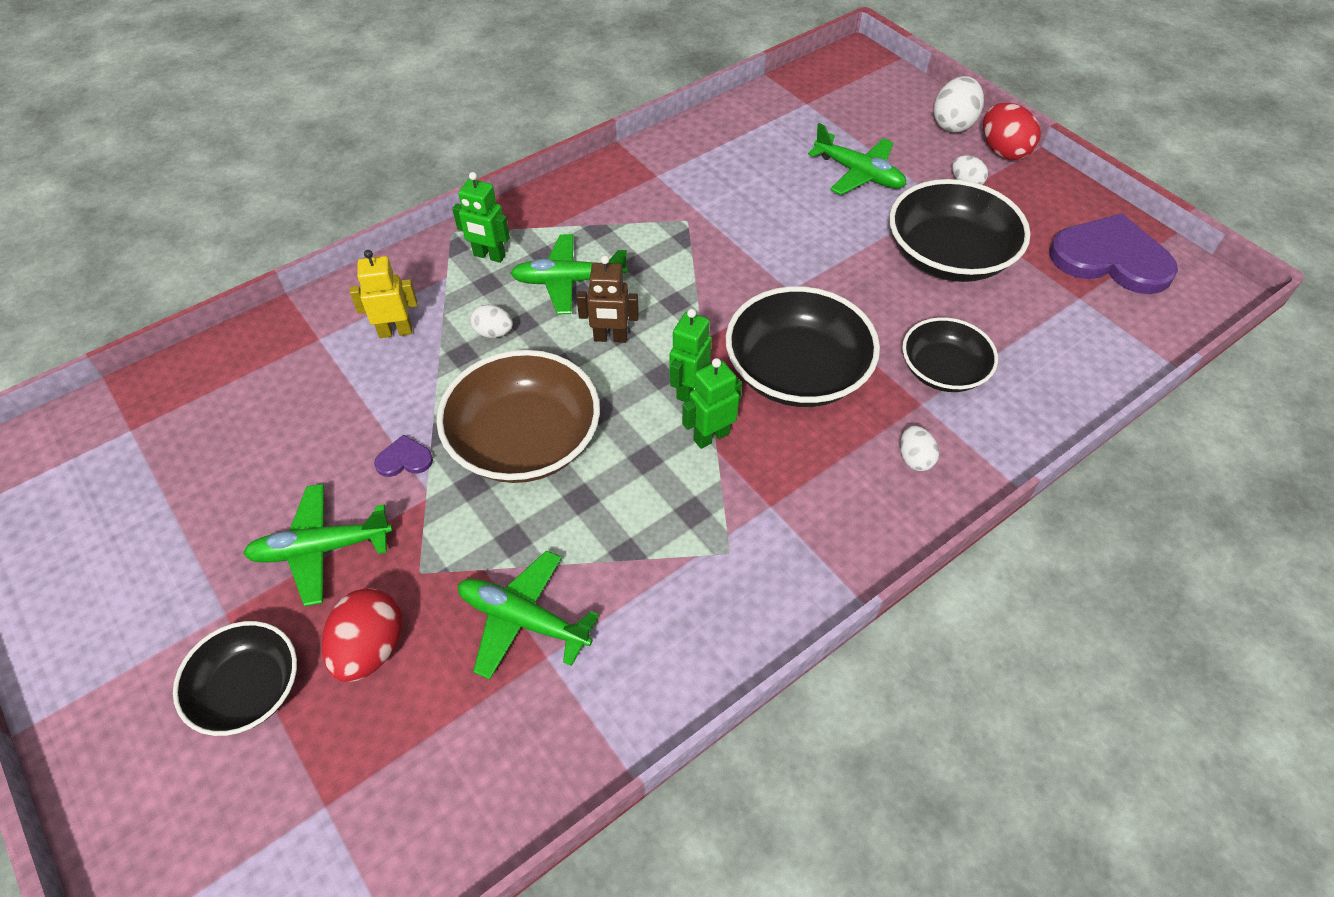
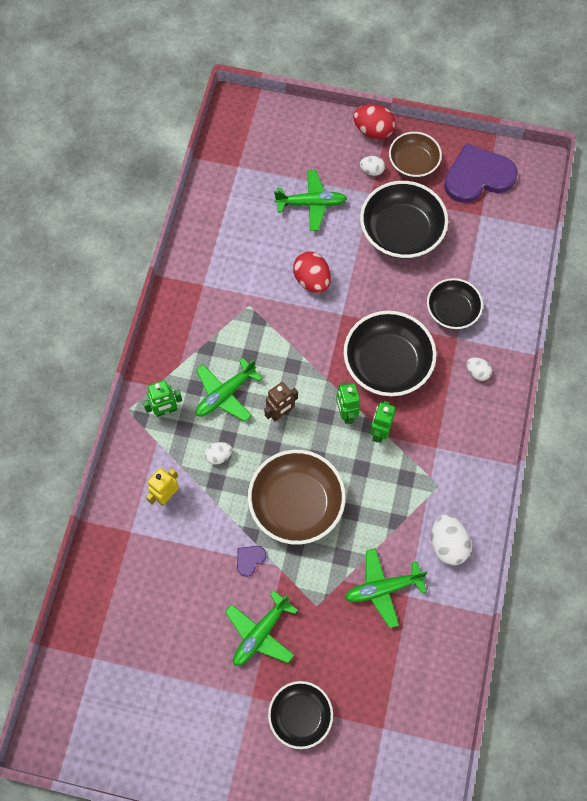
camera: 40 degrees left, 15 degrees up
(371, 649) = (332, 655): red egg -> red egg (312, 280)
(953, 124) = (332, 127): white egg -> white egg (447, 544)
(1029, 202) = (413, 163): none -> brown bowl

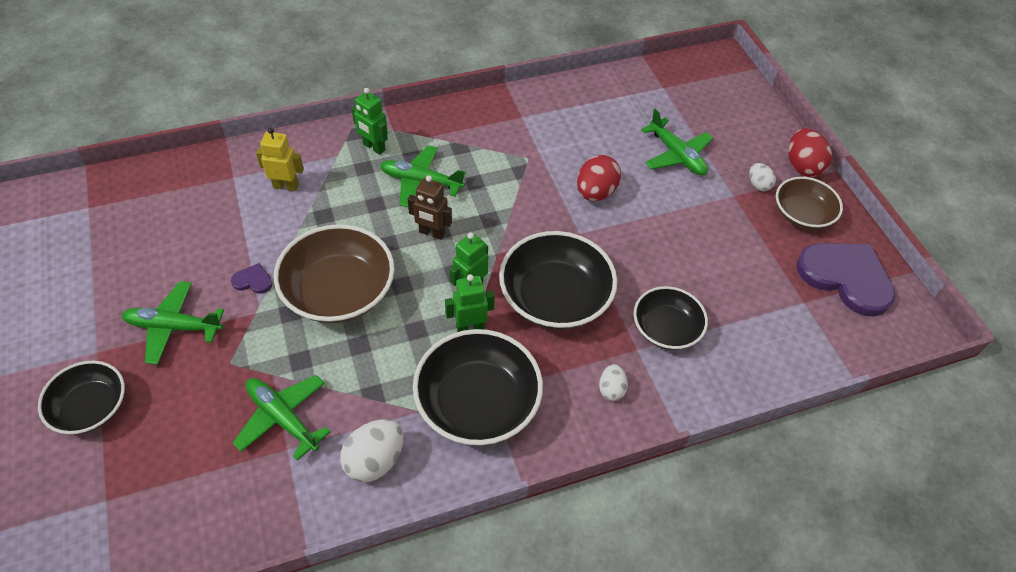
camera: 55 degrees right, 15 degrees down
(219, 456) = (352, 206): white egg -> none
(401, 232) = (715, 240): black bowl -> black bowl (477, 402)

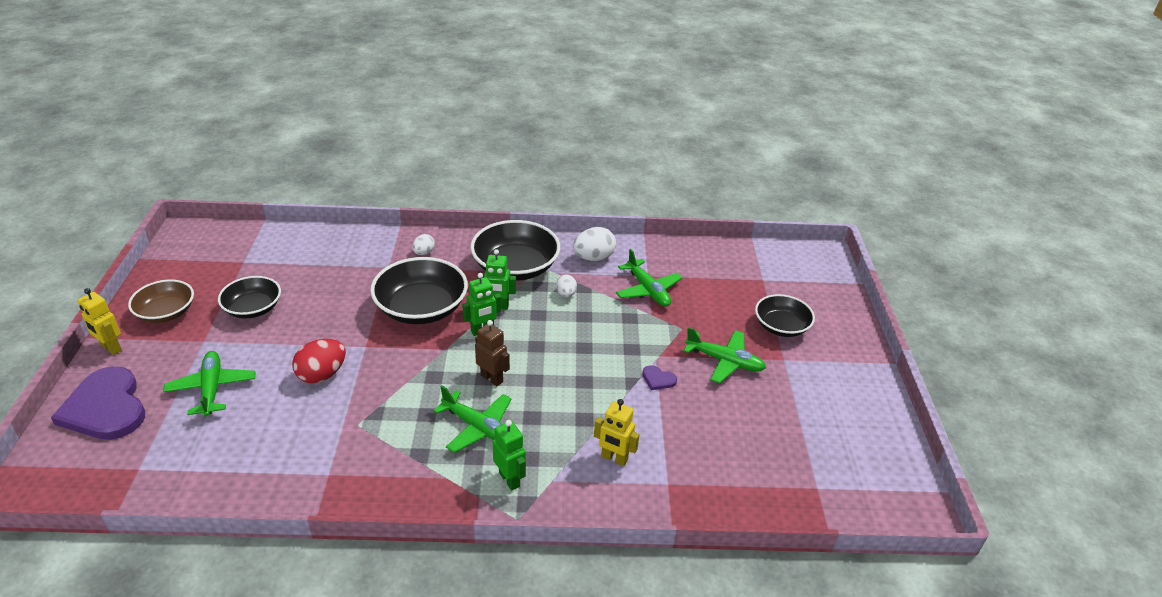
camera: 160 degrees left, 15 degrees down
(339, 291) = (588, 354): brown bowl -> none
(666, 328) = (357, 272): black bowl -> black bowl (253, 308)
(758, 185) = (171, 343): white egg -> white egg (566, 294)
(802, 166) = (111, 348): red egg -> yellow robot
(846, 277) = (193, 267): purple heart -> purple heart (105, 407)

